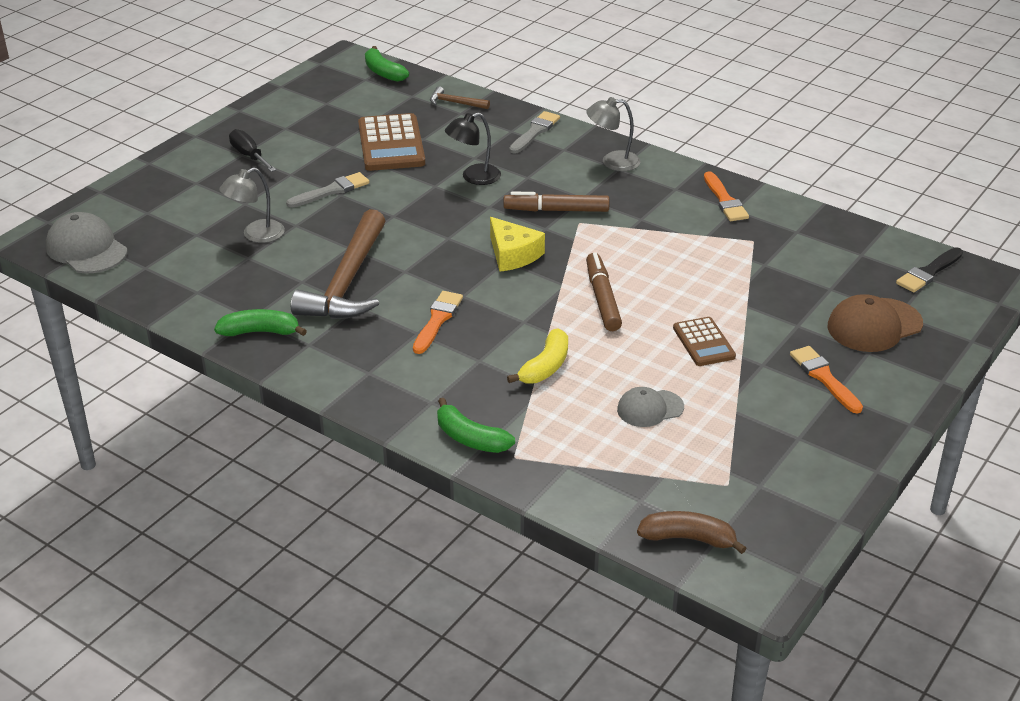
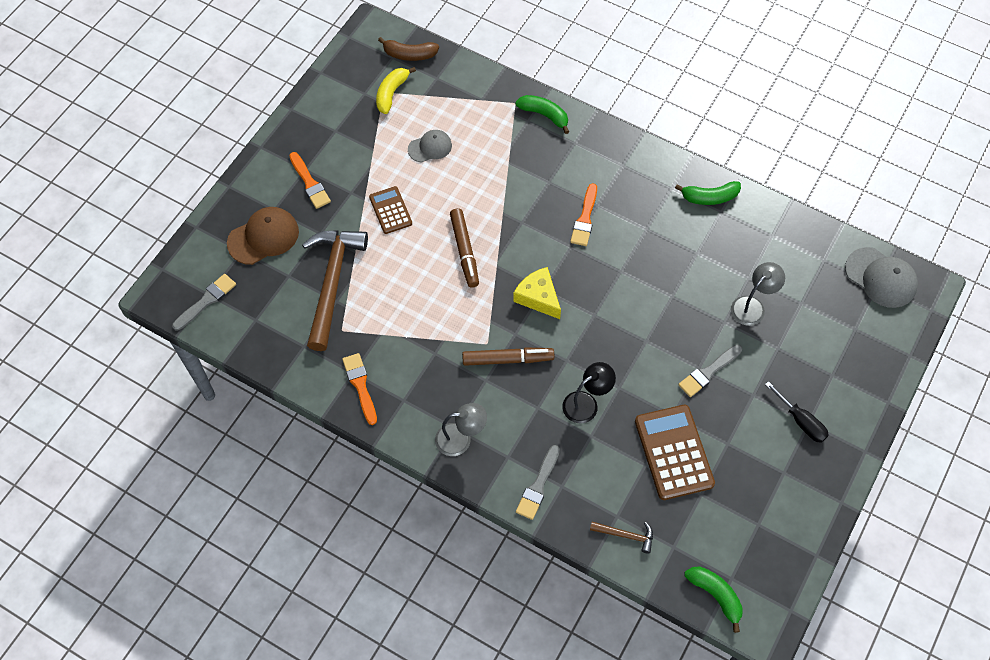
camera: 175 degrees right, 25 degrees up
(348, 282) = (661, 255): brown hammer -> brown hammer (332, 283)
(545, 367) = (502, 179): yellow banana -> yellow banana (391, 93)
(928, 272) = (206, 301): black brush -> grey brush

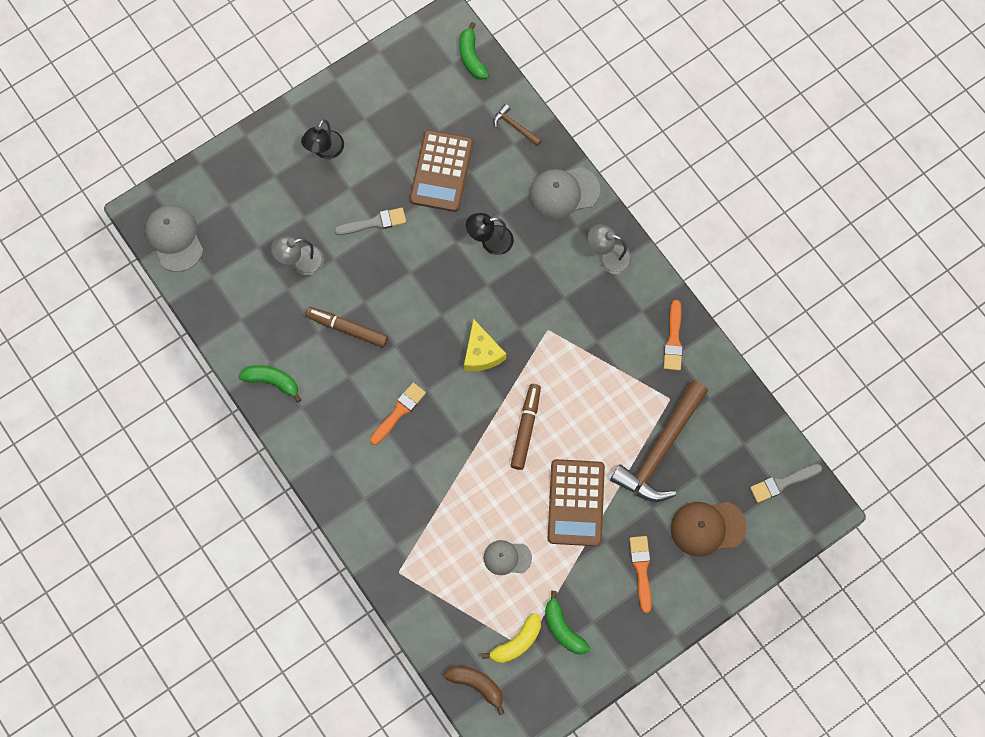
camera: 155 degrees left, 10 degrees up
(390, 210) = (576, 503): brown calculator -> brown calculator, size x1.70
(507, 359) = (537, 308): brown marker -> brown marker (347, 329)
(538, 486) = (564, 192): grey brush -> grey cap
(544, 115) = (376, 544): green banana -> green banana (563, 628)
(801, 421) = (325, 151): black screwdriver -> black lamp

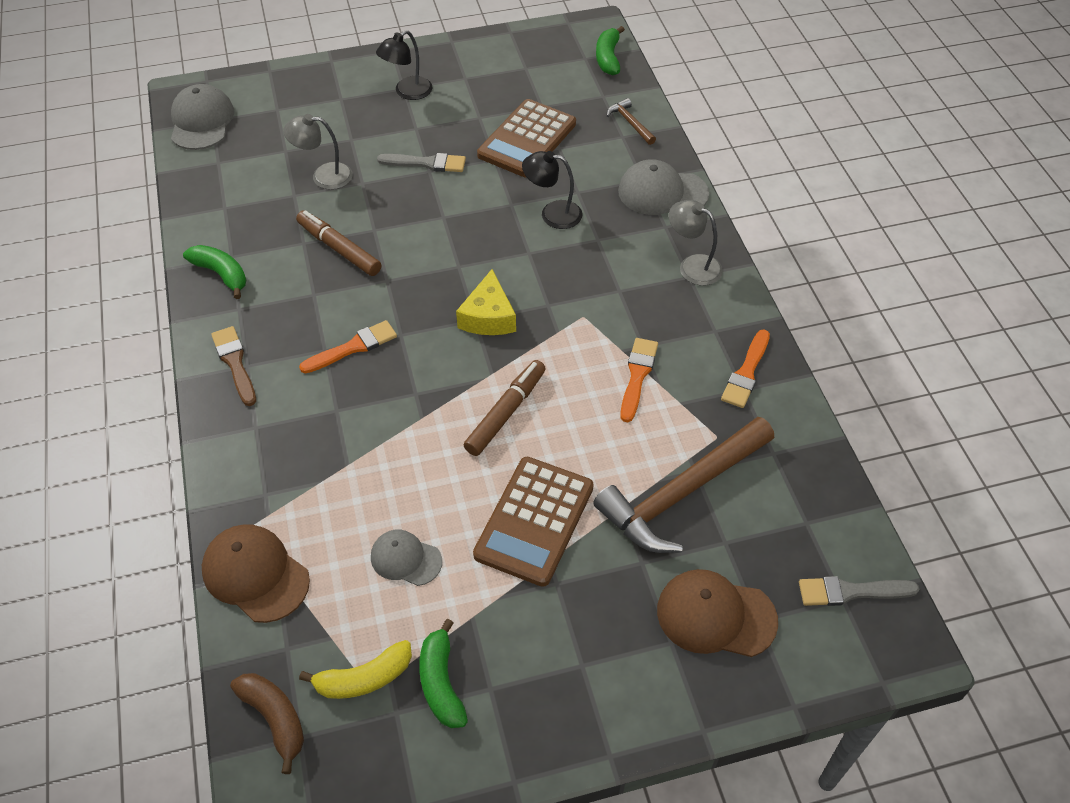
camera: 20 degrees right, 20 degrees down
(323, 453) = (235, 363): none -> brown brush
(419, 601) = (255, 574): none -> brown cap
(641, 569) = (594, 640): orange brush -> orange brush (637, 376)

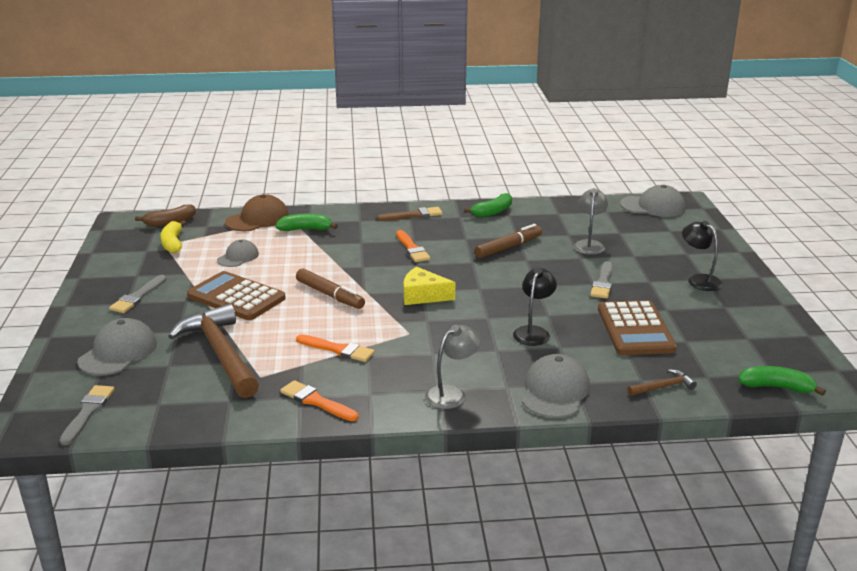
camera: 100 degrees right, 25 degrees down
(441, 682) = (152, 262): green banana -> green banana (305, 229)
(527, 139) = (635, 329): brown calculator -> brown calculator turned 135 degrees counterclockwise
(560, 656) = (138, 297): none -> grey brush
(715, 615) = (118, 352): brown cap -> grey cap

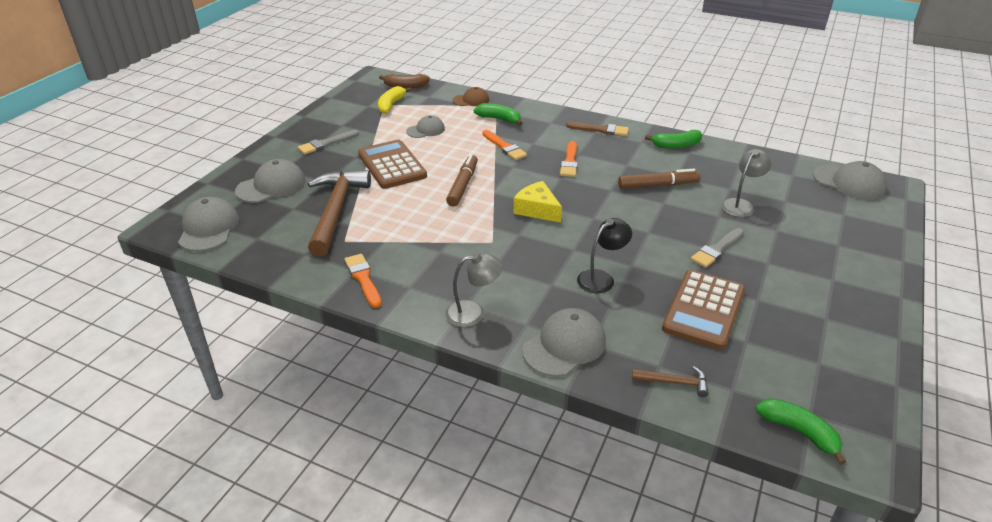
camera: 30 degrees right, 10 degrees up
(88, 412) = (208, 228): grey brush -> grey cap
(257, 219) = (471, 100): brown cap -> brown cap, size x0.64
(330, 295) = (462, 185): brown marker -> brown marker turned 150 degrees counterclockwise
(338, 349) = (422, 237): orange brush -> orange brush (504, 147)
(699, 280) = (824, 279): black lamp -> none

